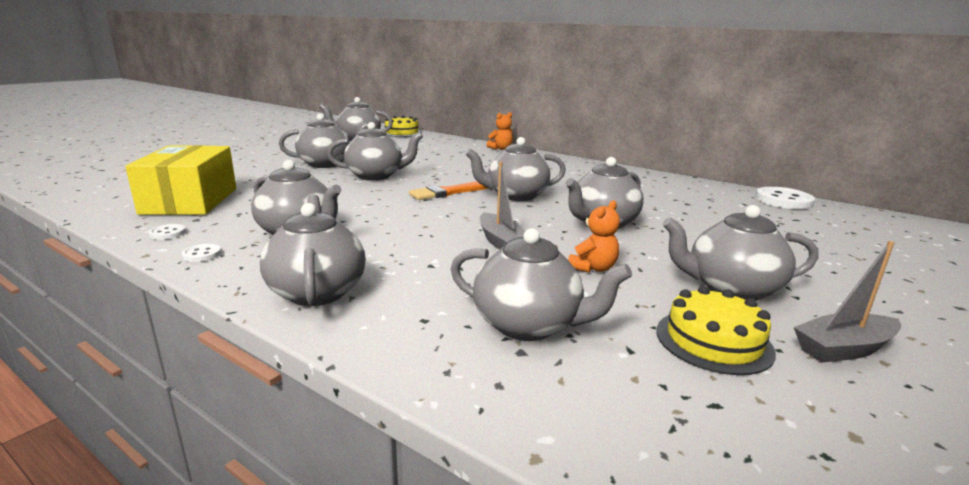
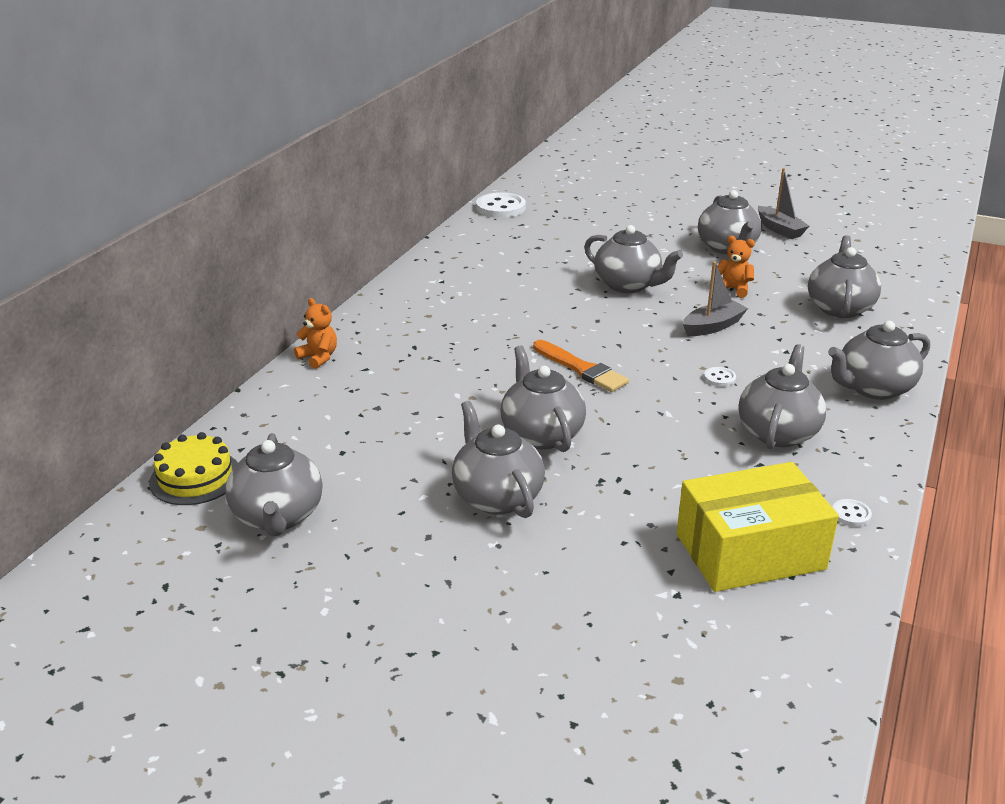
camera: 100 degrees left, 10 degrees up
(202, 254) = (871, 468): white button -> white button (719, 378)
(515, 196) = (569, 329): grey teapot -> none
(713, 341) = (803, 258): yellow cake -> none

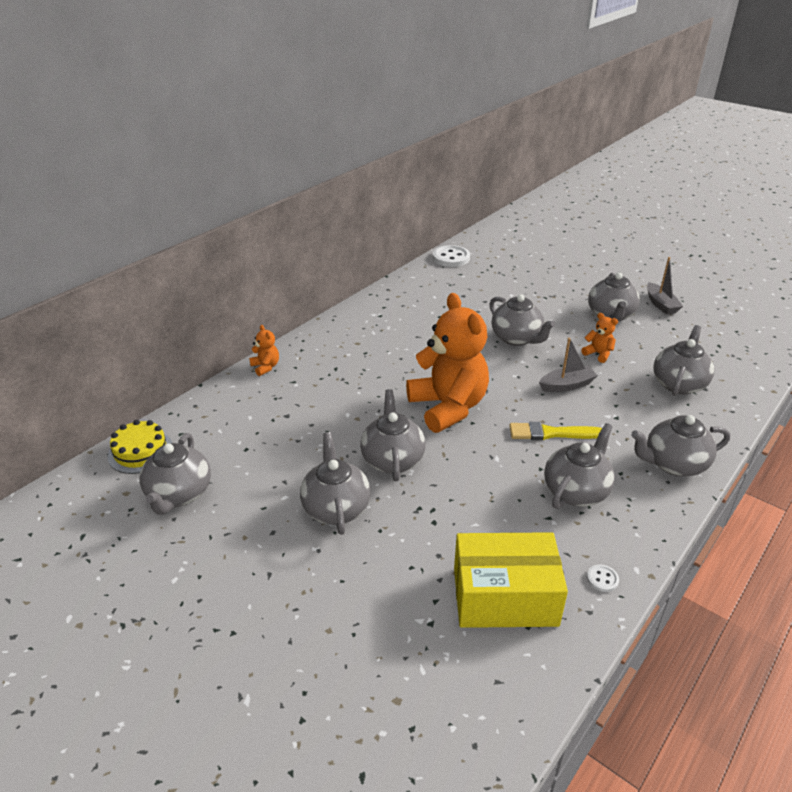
camera: 15 degrees right, 5 degrees up
(581, 369) = (448, 407): orange brush -> orange teddy bear
(719, 378) = (551, 433): white button -> yellow brush

